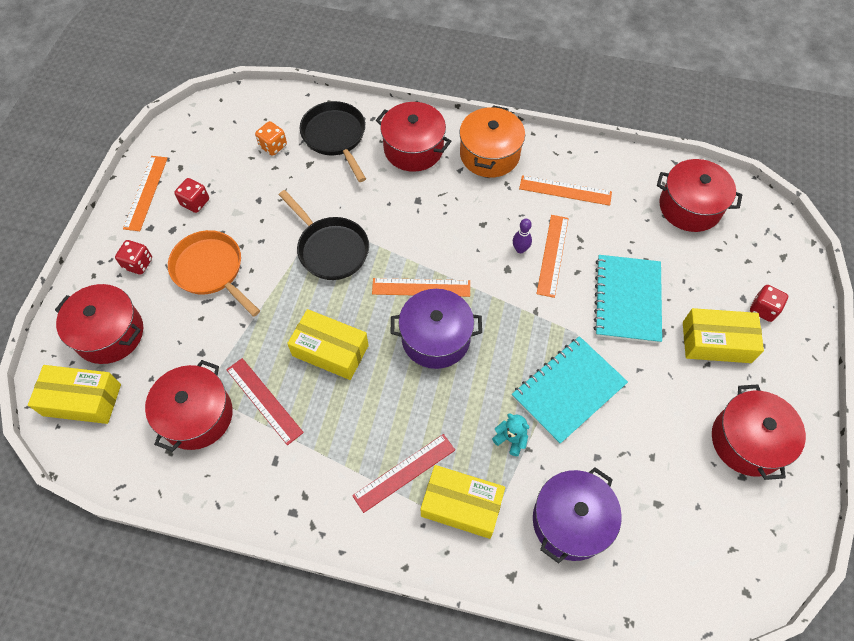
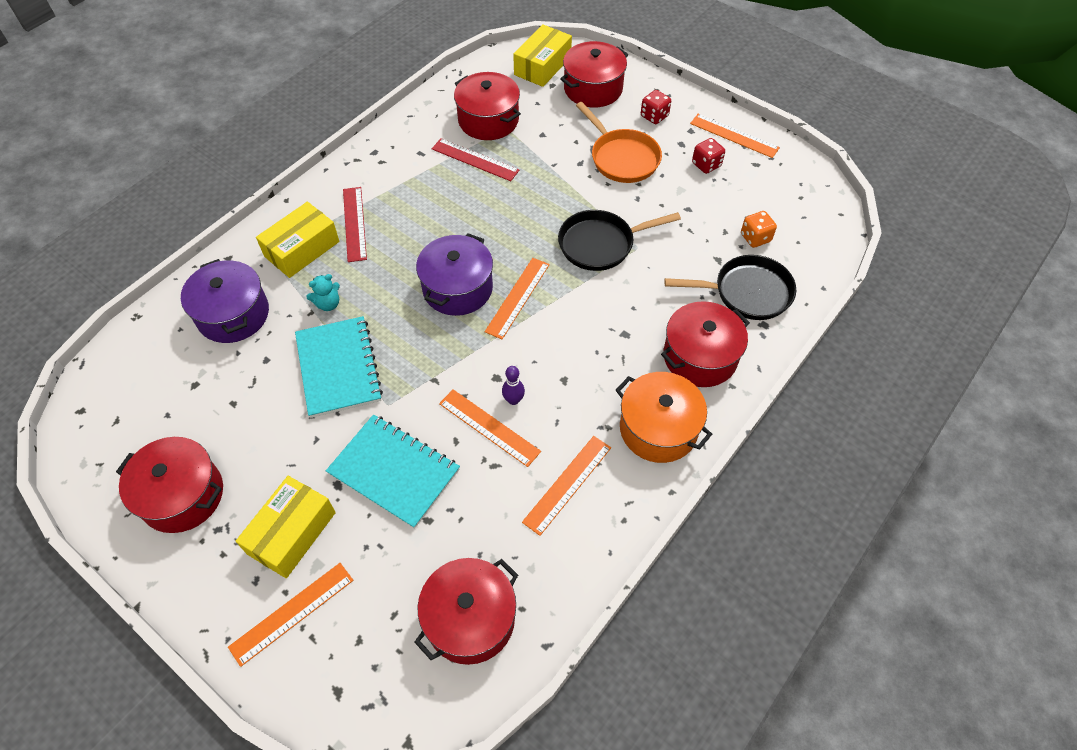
camera: 115 degrees right, 5 degrees down
(211, 270) = (622, 158): orange pan -> orange pan turned 75 degrees clockwise
(264, 400) = (475, 159): red ruler -> red ruler turned 45 degrees clockwise
(330, 350) = (493, 212): yellow box -> none
(763, 309) = (292, 613): red dice -> orange ruler

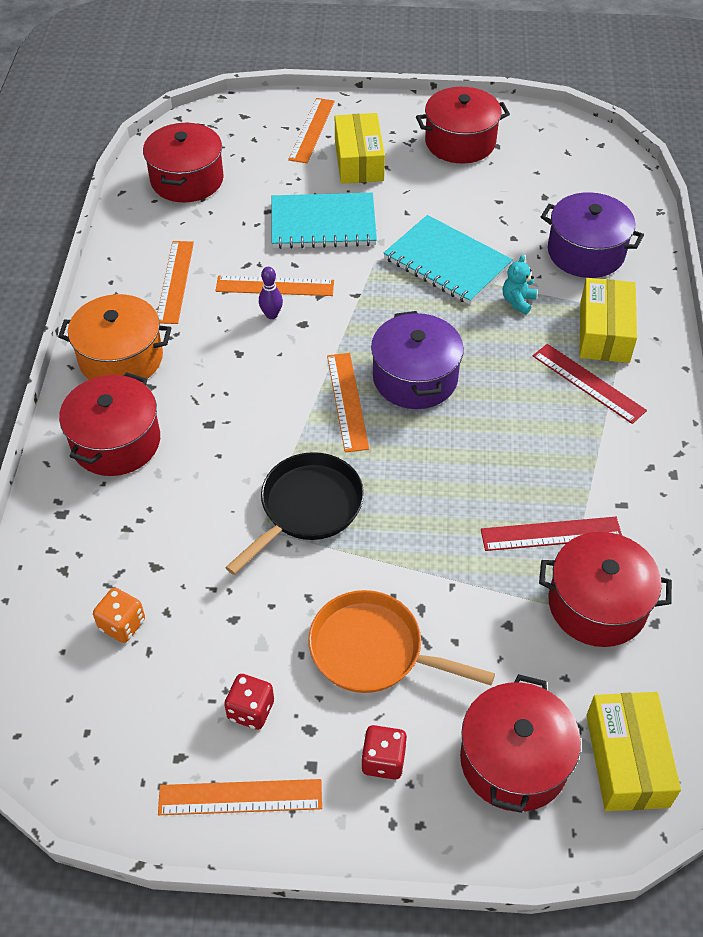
camera: 145 degrees right, 5 degrees down
(747, 292) = (98, 542): black pan -> none

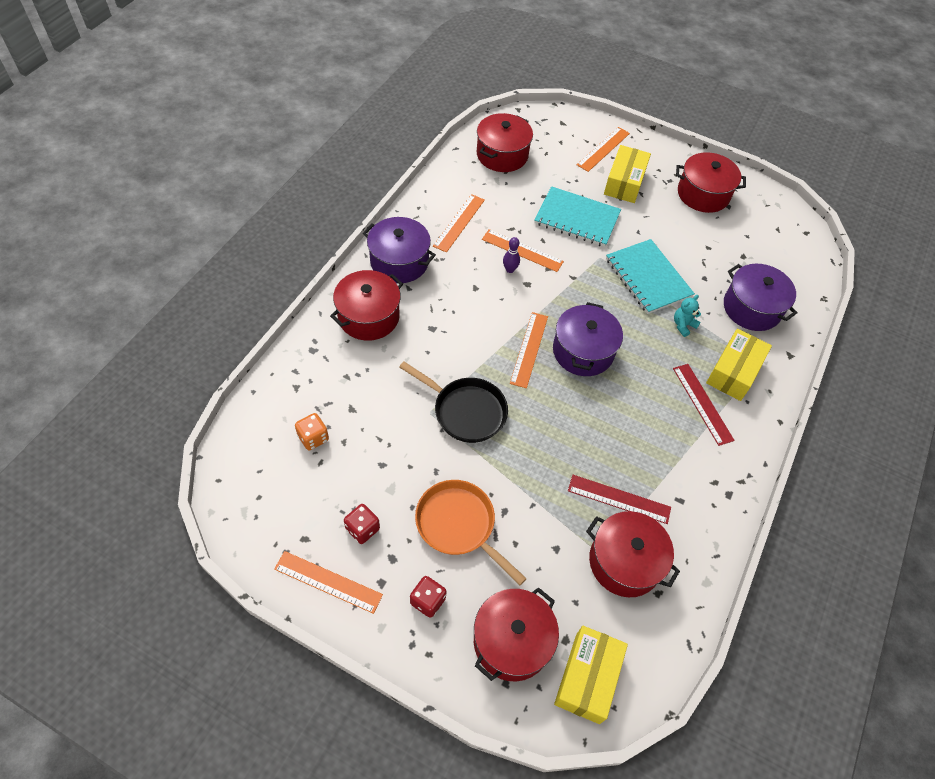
camera: 20 degrees right, 5 degrees up
(121, 358) = (399, 262): orange pot -> purple pot
(307, 508) = (465, 411): black pan -> black pan turned 60 degrees clockwise

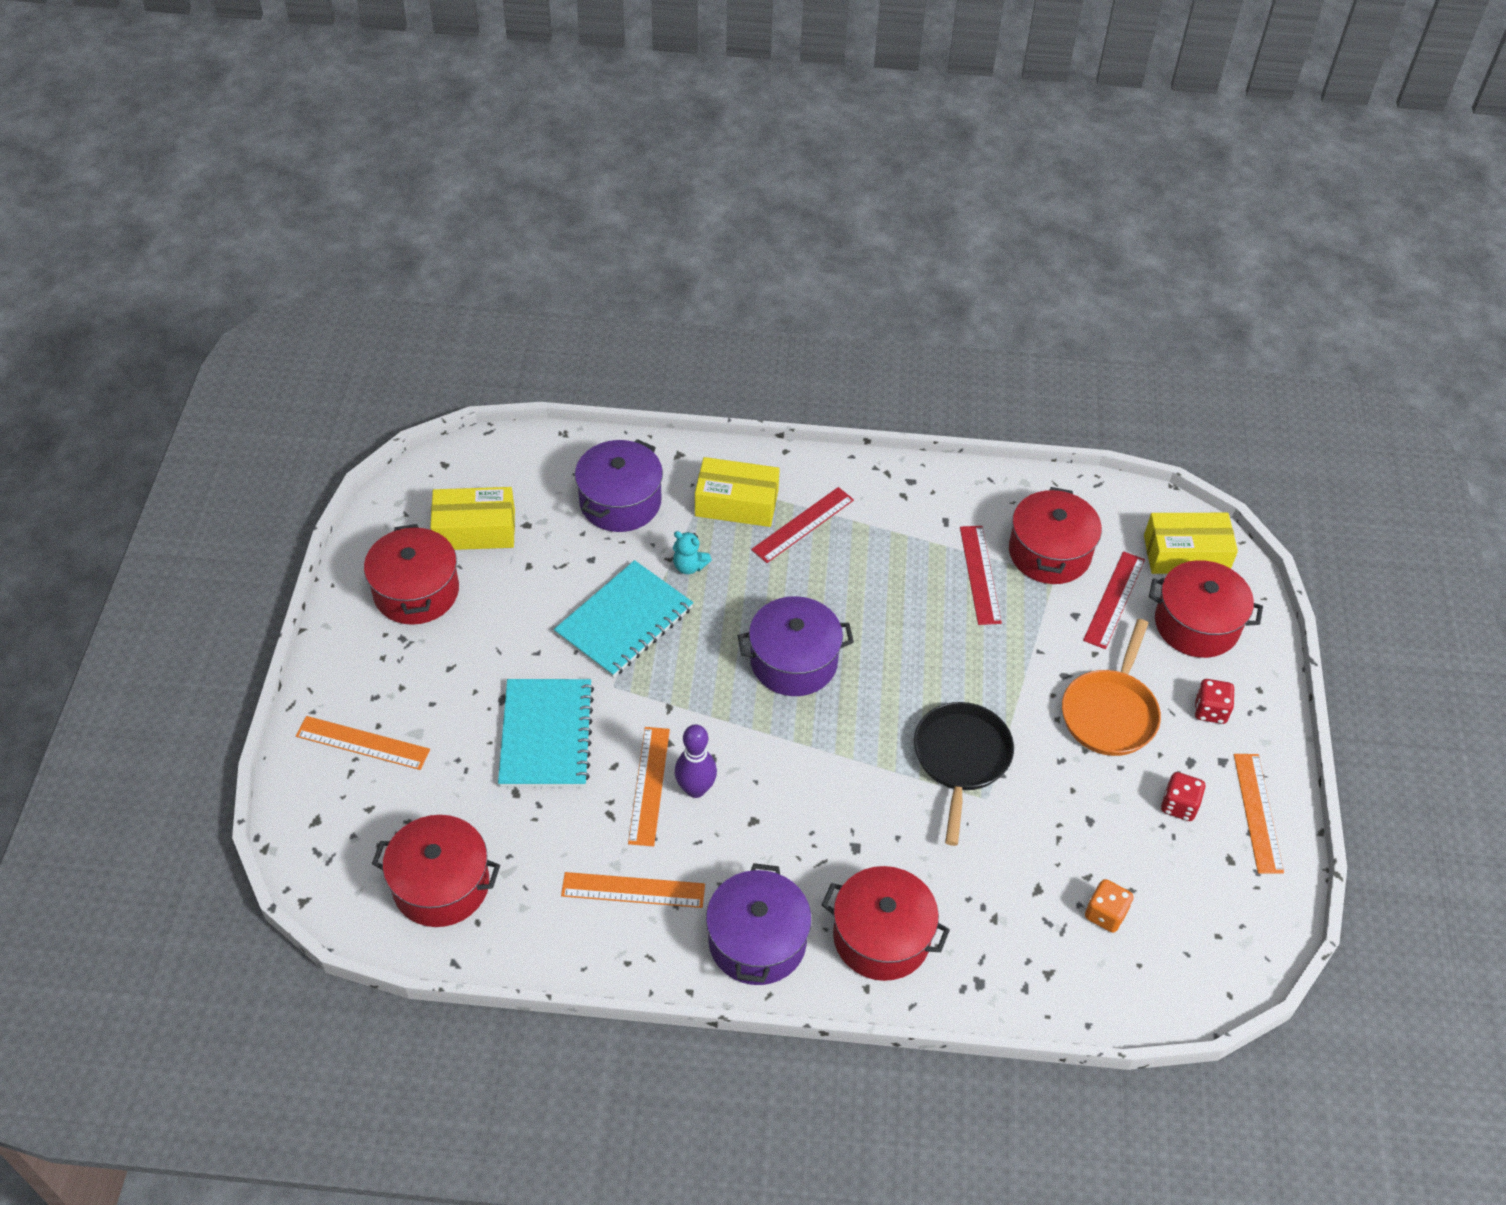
camera: 110 degrees left, 5 degrees down
(510, 269) = (695, 789): purple bowling pin -> purple bowling pin, size x1.54
(529, 349) = (824, 721): orange ruler -> none
(560, 587) = (1114, 599): none -> red ruler
(624, 182) = (434, 694): yellow box -> yellow box (475, 530)

